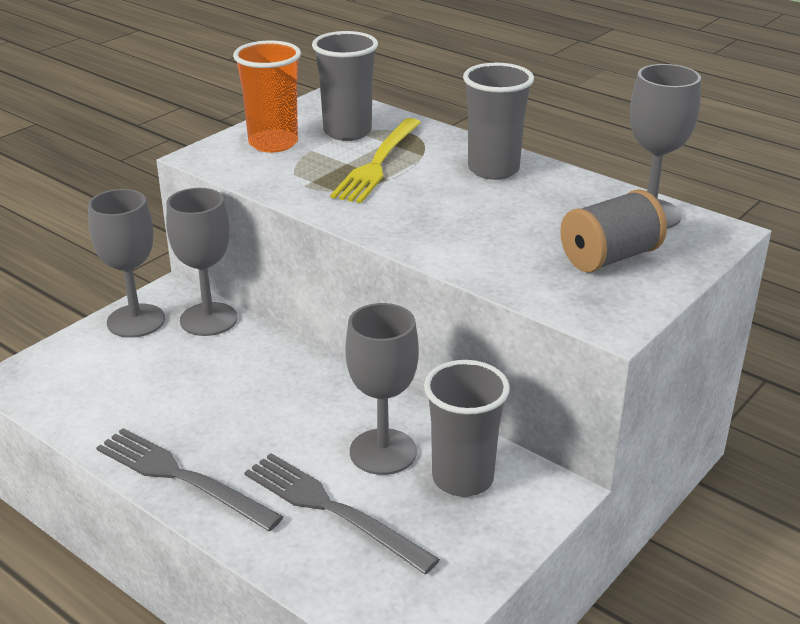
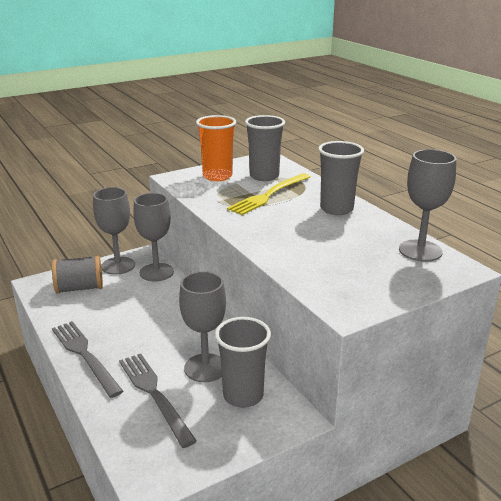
camera: 20 degrees right, 5 degrees down
(609, 258) = (374, 272): grey spool -> grey spool (79, 288)

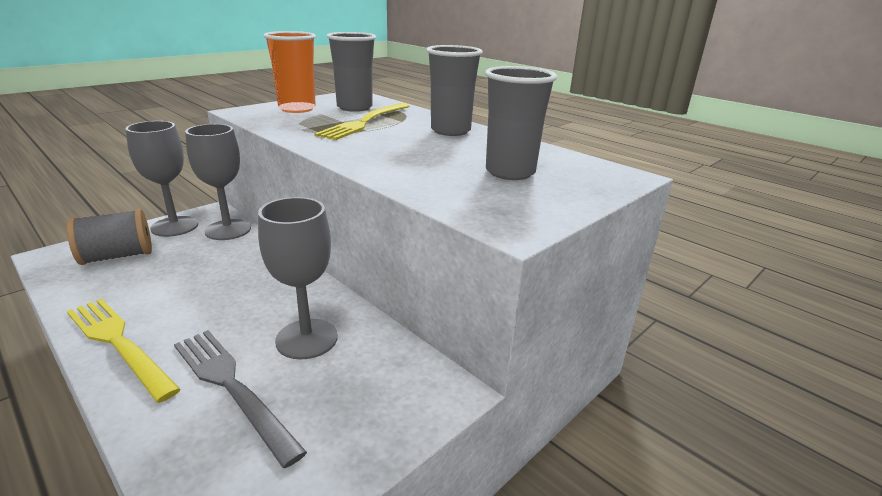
camera: 15 degrees left, 0 degrees up
(85, 355) = (119, 343): grey fork -> yellow fork
(243, 395) = (367, 370): grey cup -> grey cup (510, 172)
(420, 251) = (567, 162): grey goblet -> none

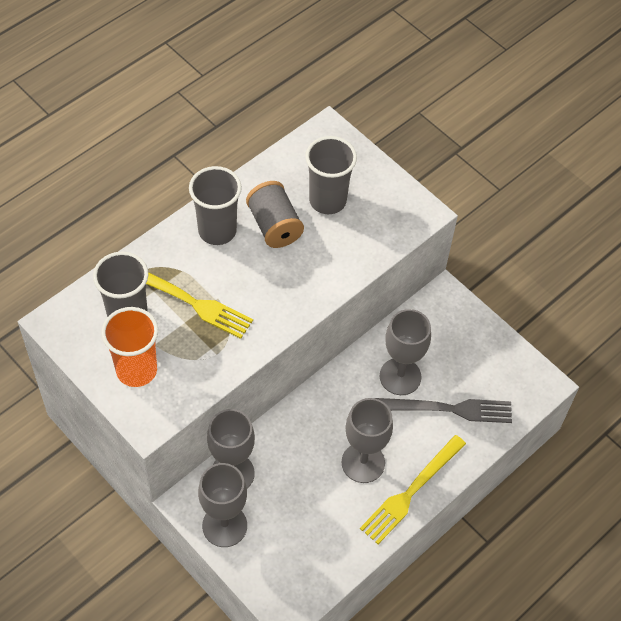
camera: 90 degrees left, 30 degrees up
(117, 256) = (288, 551): grey spool -> grey spool (274, 226)
(190, 305) = (363, 462): none -> grey goblet
(232, 387) = (448, 409): grey fork -> grey fork turned 135 degrees counterclockwise

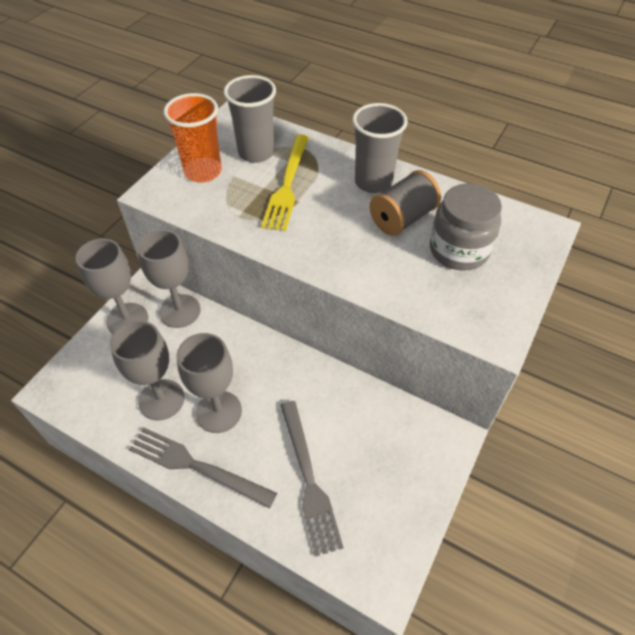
camera: 75 degrees right, 5 degrees down
(327, 200) = (459, 250): grey cup -> grey jar
(400, 376) = (331, 419): grey goblet -> grey goblet (161, 399)
(411, 491) = (197, 466): yellow fork -> grey fork

